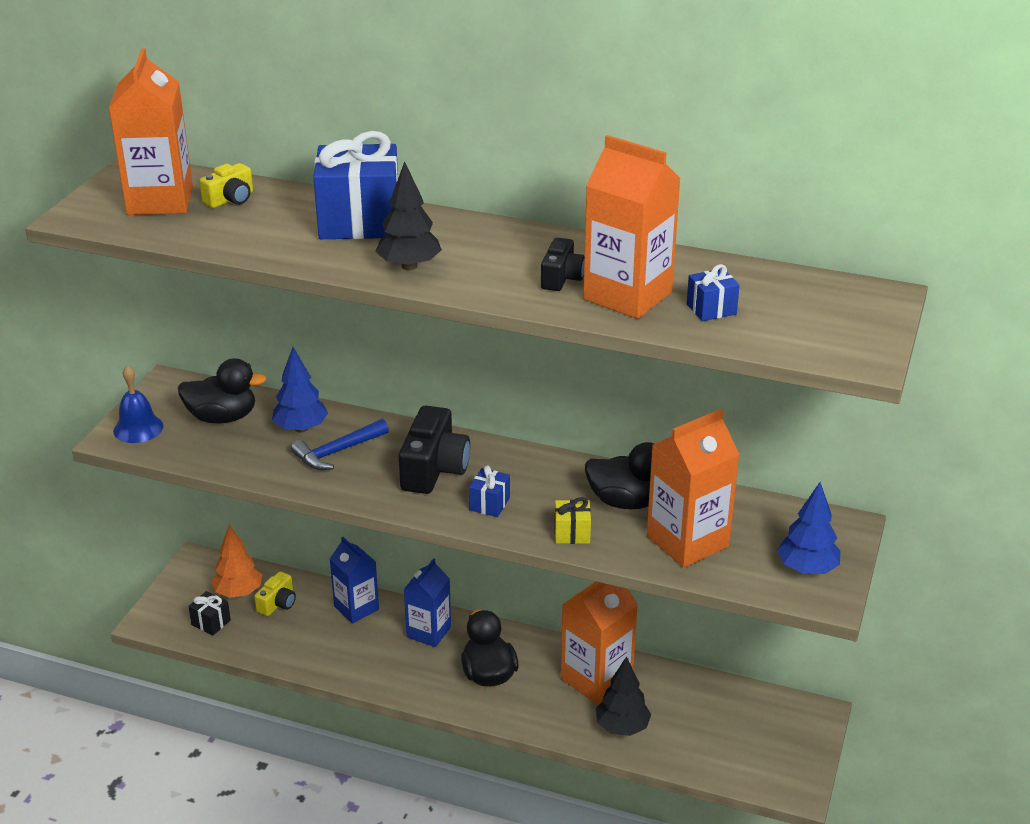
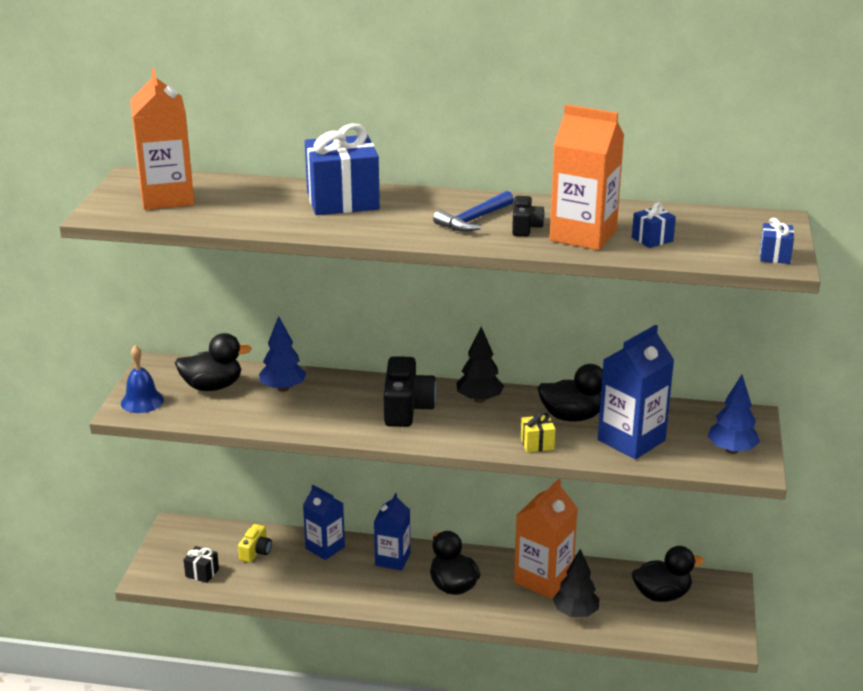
camera: 10 degrees left, 5 degrees down
(230, 199) = (226, 192): yellow camera -> none
(238, 592) = (219, 547): orange tree -> none
(337, 452) = (320, 403): blue hammer -> blue hammer (473, 220)
(409, 266) = (399, 228): black tree -> black tree (479, 399)
(489, 504) = (462, 429): blue gift -> blue gift (774, 256)
(687, 541) = (631, 440): orange carton -> blue carton
(732, 717) = (662, 595): none -> black duck

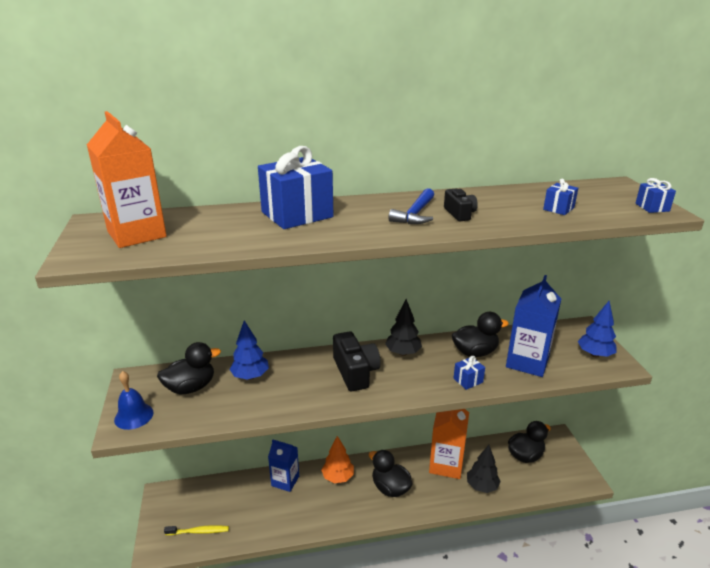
camera: 20 degrees left, 0 degrees up
(202, 573) = (199, 531): black gift -> yellow toothbrush
(256, 551) = (234, 499): yellow camera -> none
(392, 559) = (338, 477): blue carton -> orange tree
(537, 444) = (468, 380): yellow gift -> blue gift
(583, 235) = (508, 213): orange carton -> none

